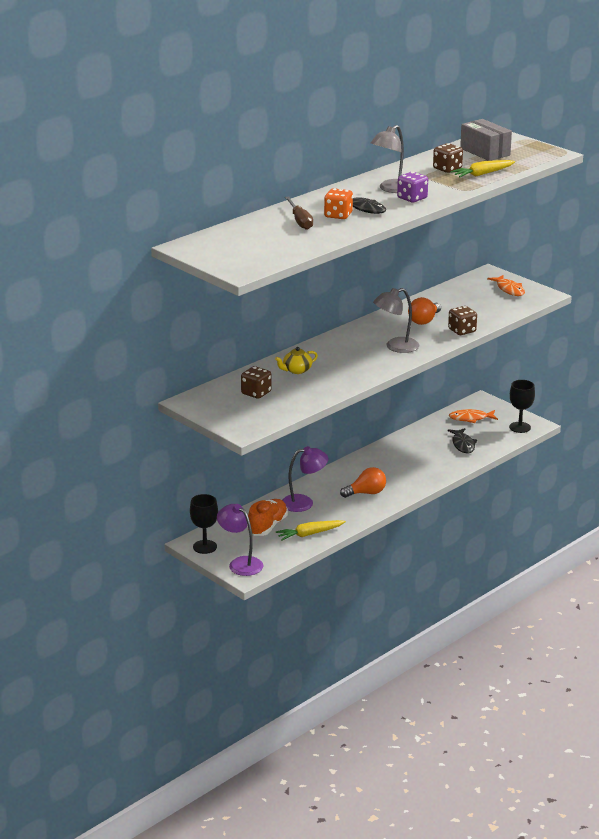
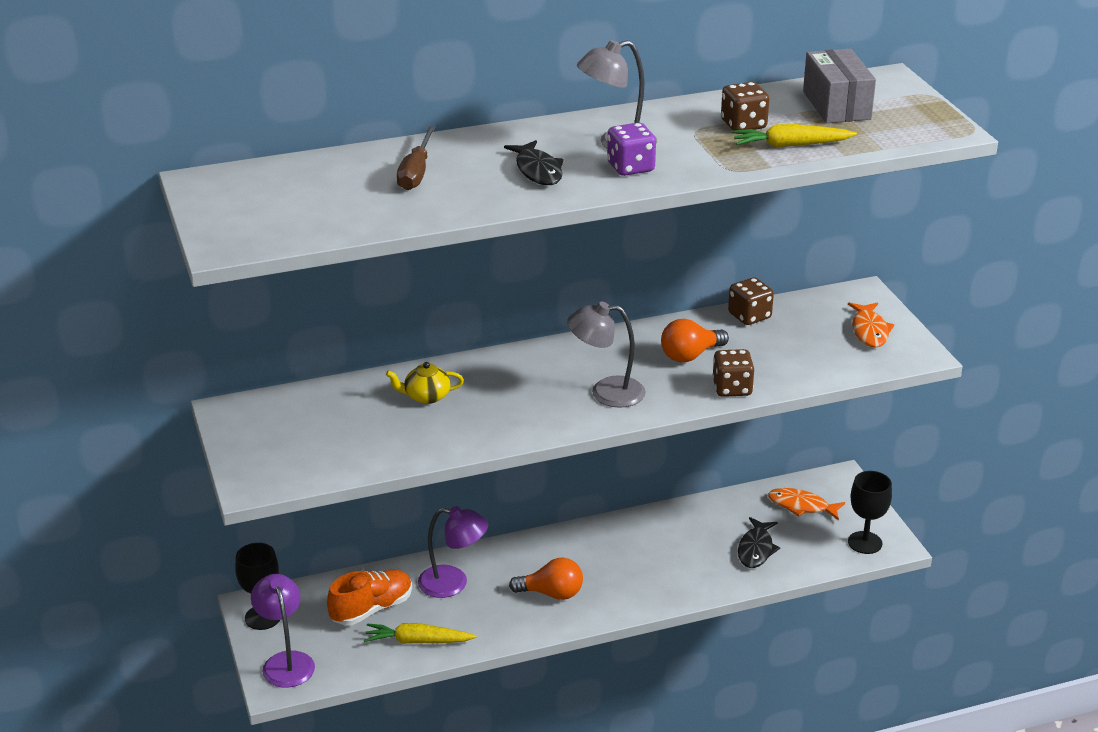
camera: 25 degrees right, 5 degrees up
(256, 393) = (333, 421): brown dice -> brown dice (749, 316)
(338, 215) = (484, 174): orange dice -> none

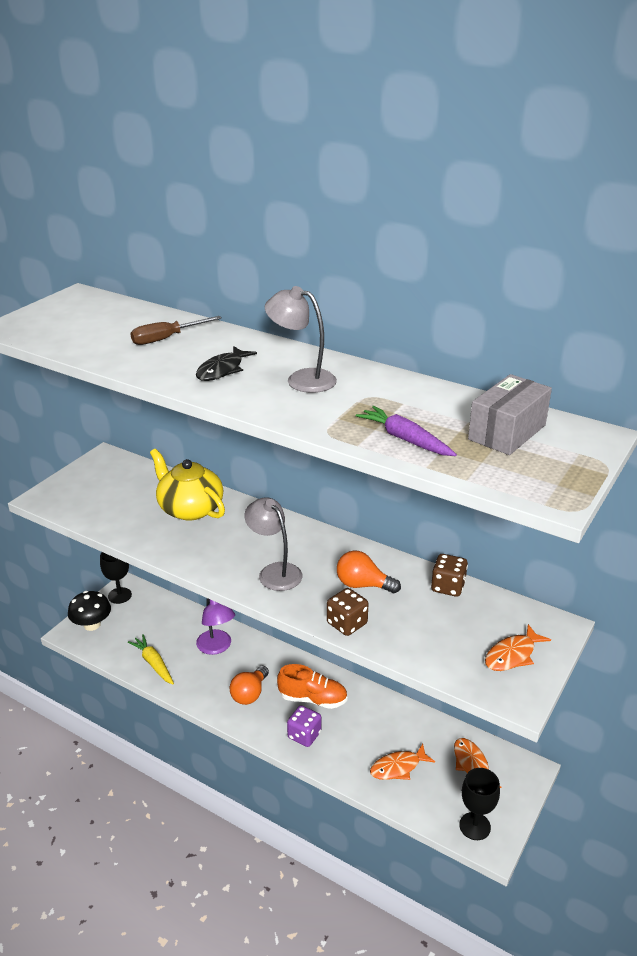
camera: 50 degrees right, 0 degrees up
(285, 661) = (92, 625): purple lamp -> black mushroom
(372, 609) = (164, 629): orange shoe -> orange shoe (313, 699)
(426, 396) = (190, 508): yellow teapot -> yellow teapot, size x1.95
(552, 593) = (249, 694): orange light bulb -> orange light bulb turned 60 degrees clockwise
(630, 167) = (273, 396): purple dice -> purple dice (304, 735)
(743, 125) = (408, 410): brown dice -> none
(756, 549) = (398, 767): black fish -> orange fish
(791, 145) = (405, 439): yellow carrot -> purple carrot

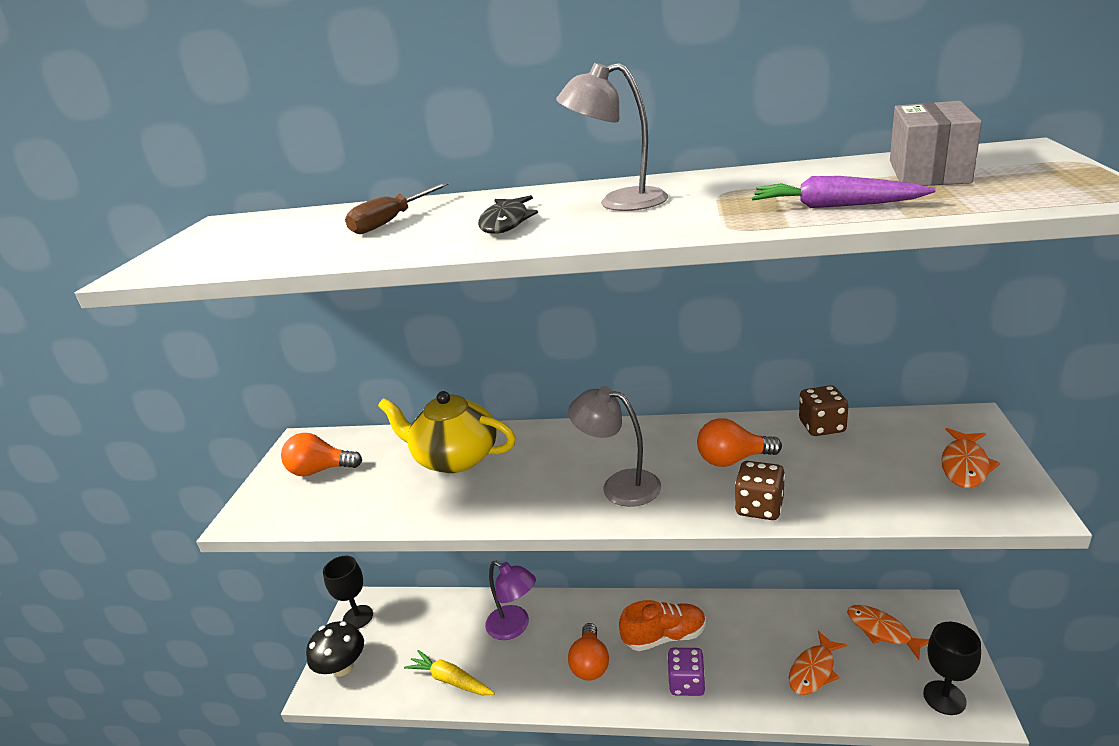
camera: 20 degrees left, 5 degrees down
(103, 483) = (320, 470): none -> orange light bulb

